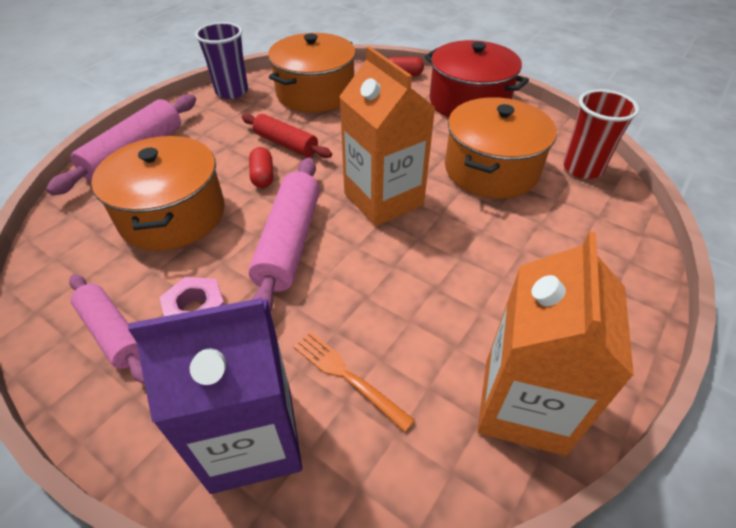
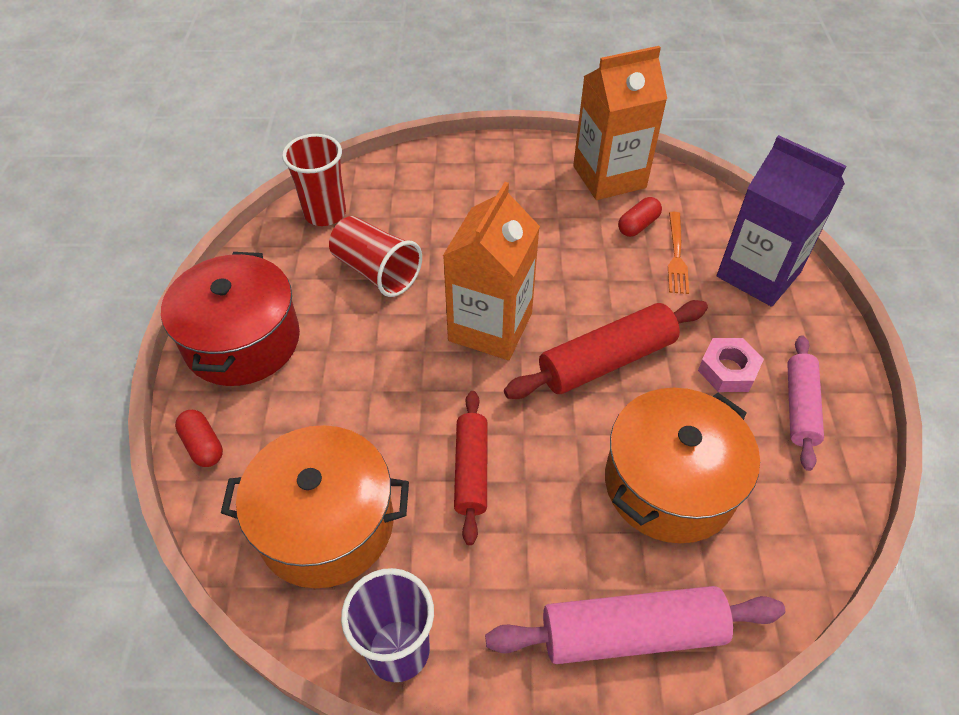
camera: 125 degrees left, 5 degrees up
(263, 176) = (544, 449): red capsule -> red capsule (638, 225)
(289, 242) = (606, 360): pink rolling pin -> red rolling pin
(491, 169) = (376, 271): orange pot -> red cup

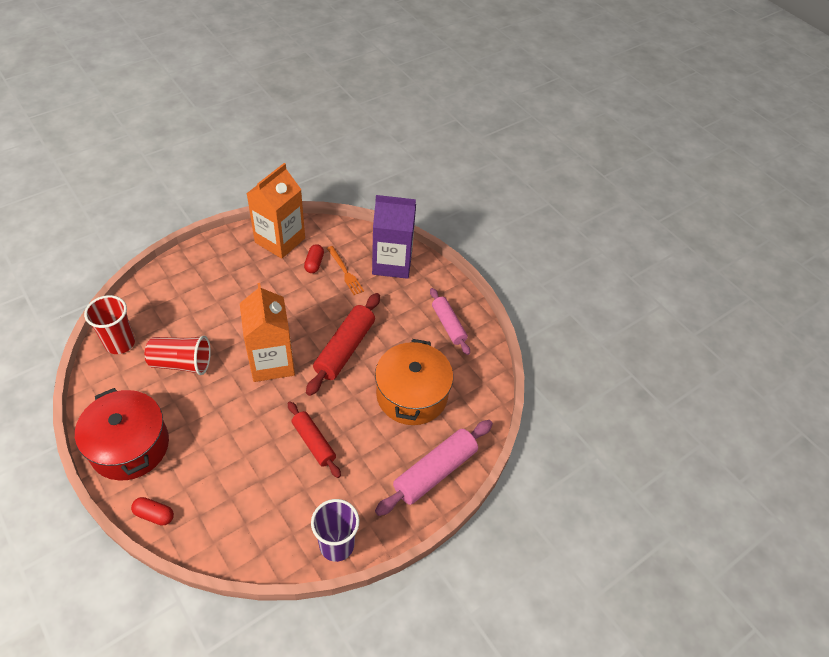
camera: 40 degrees left, 0 degrees up
(326, 524) = (257, 512): orange pot -> none
(728, 370) = (406, 323): pink nut -> none

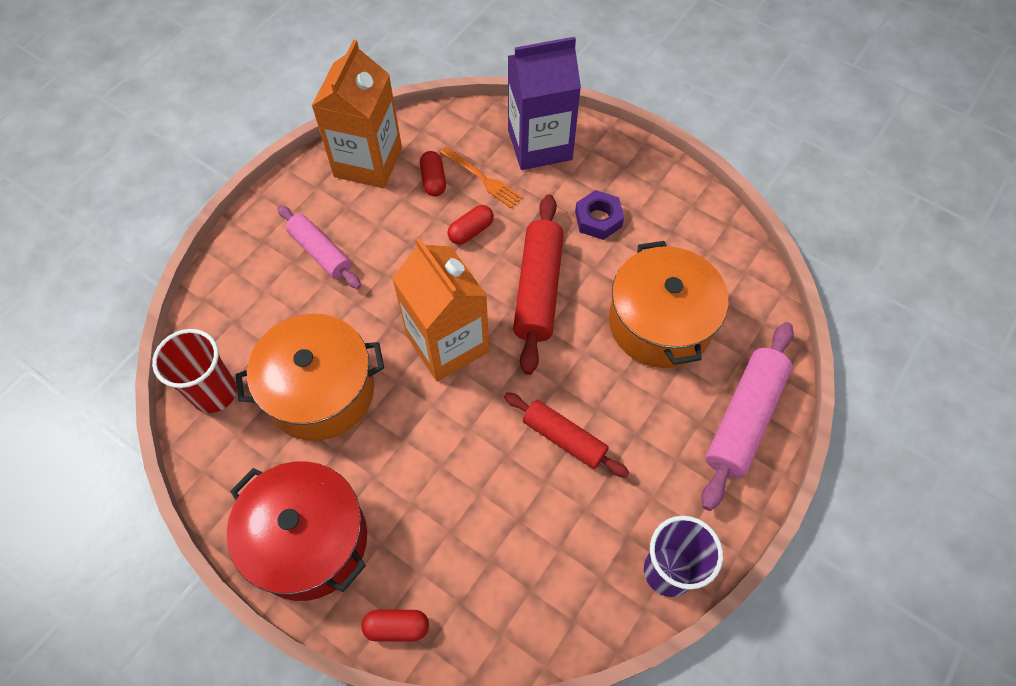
camera: 15 degrees left, 10 degrees up
(181, 363) = (320, 391): red cup -> orange pot
(321, 301) = (471, 231): none -> red capsule
(405, 319) = (598, 219): none -> purple nut
(448, 325) = (658, 207): pink rolling pin -> pink rolling pin (320, 252)

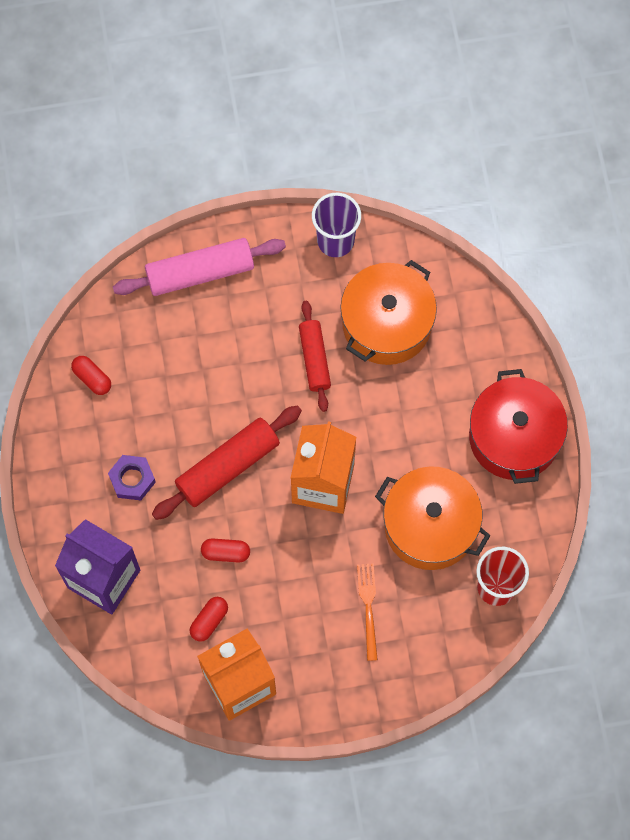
camera: 135 degrees left, 10 degrees up
(320, 252) = (342, 634): pink rolling pin -> none
(397, 627) = (505, 346): red capsule -> red capsule (92, 378)
(482, 179) = (174, 588): orange fork -> orange fork (368, 607)
(660, 323) = (178, 372): orange pot -> orange pot (386, 323)

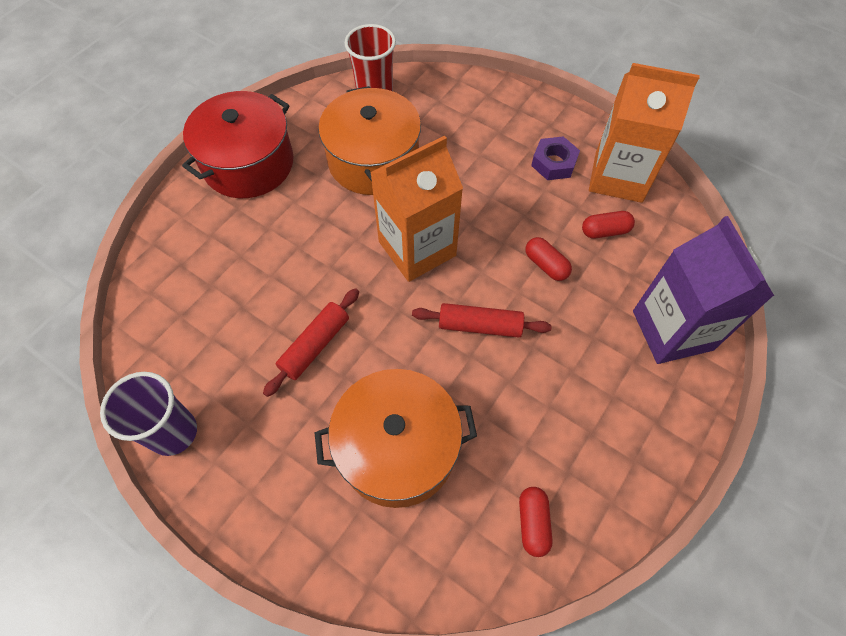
camera: 135 degrees left, 10 degrees down
(132, 479) = (576, 389): purple nut -> purple nut (554, 163)
(200, 272) = (321, 530): pink rolling pin -> none
(227, 466) = (480, 326): red rolling pin -> red rolling pin, size x0.65
(368, 607) = (474, 149): orange fork -> none
(386, 323) = (226, 319): orange pot -> orange pot (397, 448)

